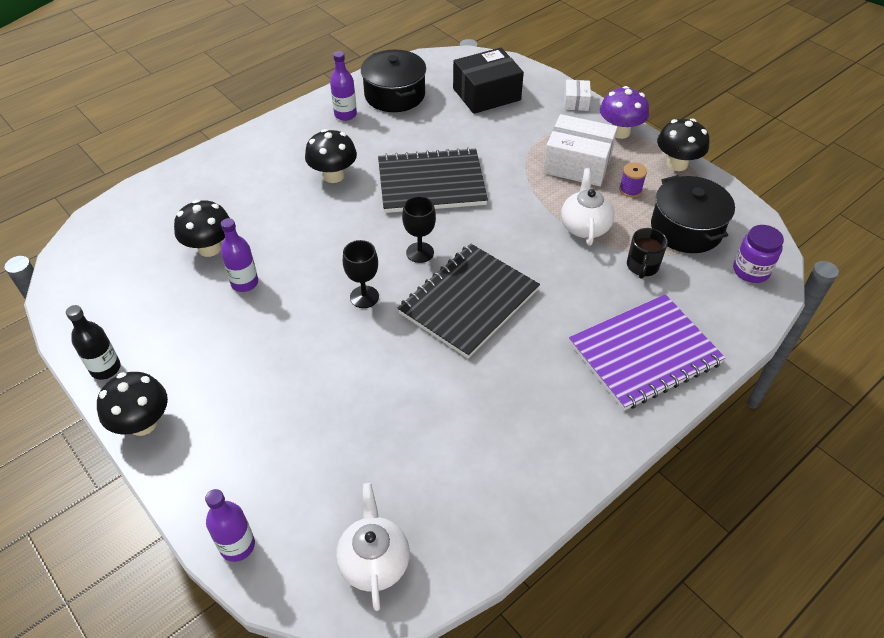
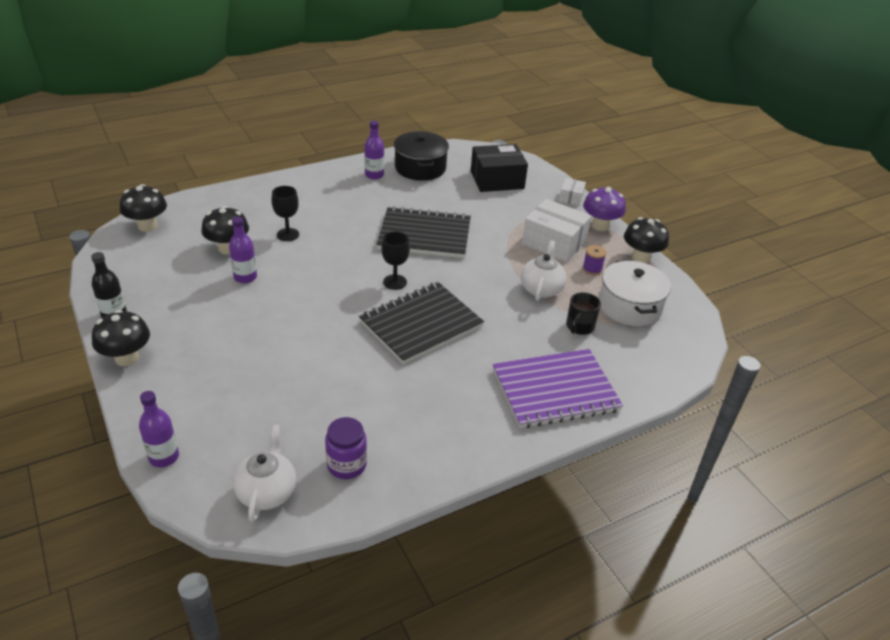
camera: 10 degrees right, 10 degrees down
(333, 175) = (347, 216): black mushroom -> black mushroom (147, 226)
(364, 297) = (336, 305): black goblet -> black goblet (288, 234)
(686, 229) = (629, 306): black pot -> white pot
(751, 271) = (675, 348): purple jar -> purple jar (346, 465)

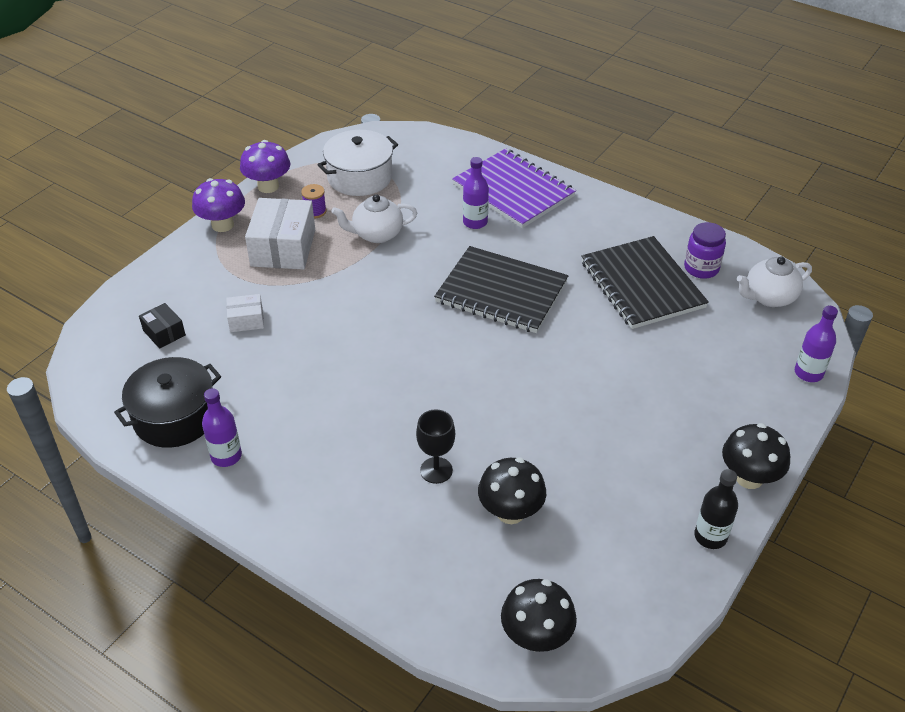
camera: 115 degrees left, 5 degrees up
(245, 277) = (548, 461): purple bottle -> purple bottle (475, 222)
(395, 282) = (451, 336): black goblet -> none
(424, 235) = (342, 348): black notebook -> black notebook (642, 285)
(497, 180) = (164, 333): black box -> black box, size x0.50
(571, 198) = (171, 260): white box -> white box (246, 320)
(579, 327) = (417, 198): black mug -> none
(641, 257) = (268, 186): black mushroom -> purple mushroom

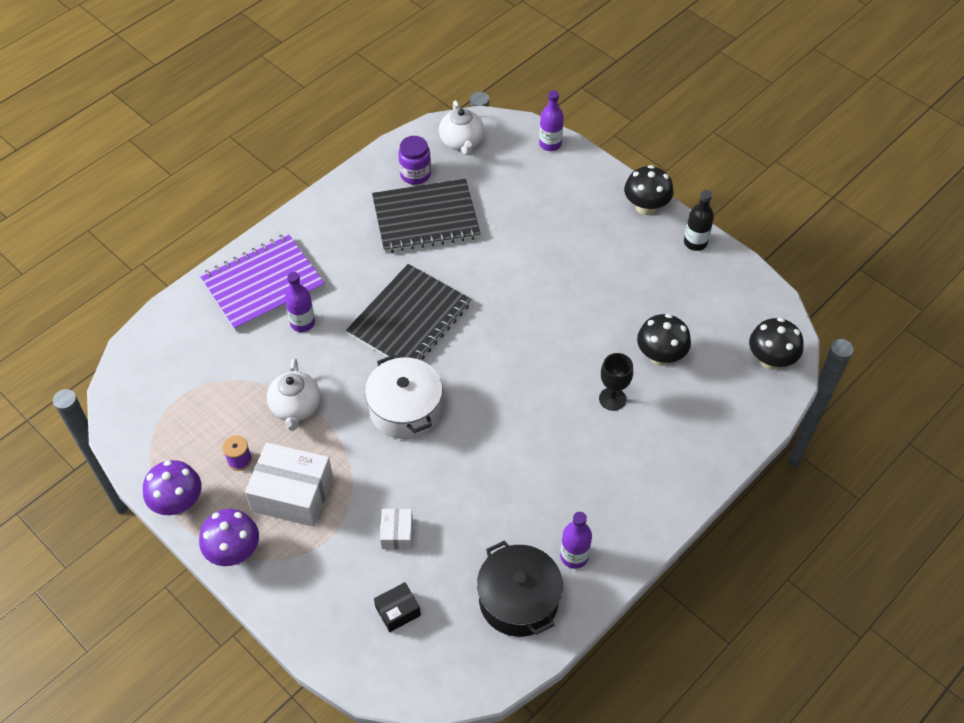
camera: 80 degrees left, 10 degrees up
(360, 177) = (193, 413): white pot -> white pot (405, 409)

